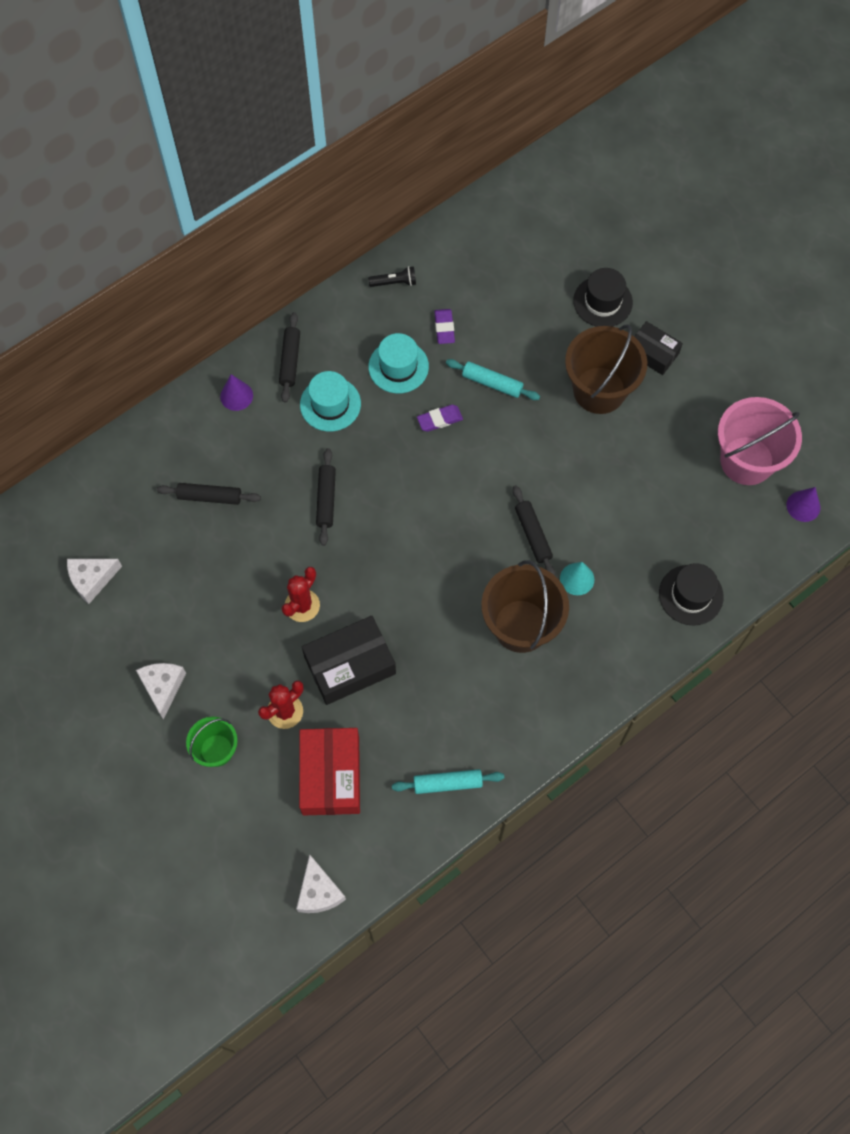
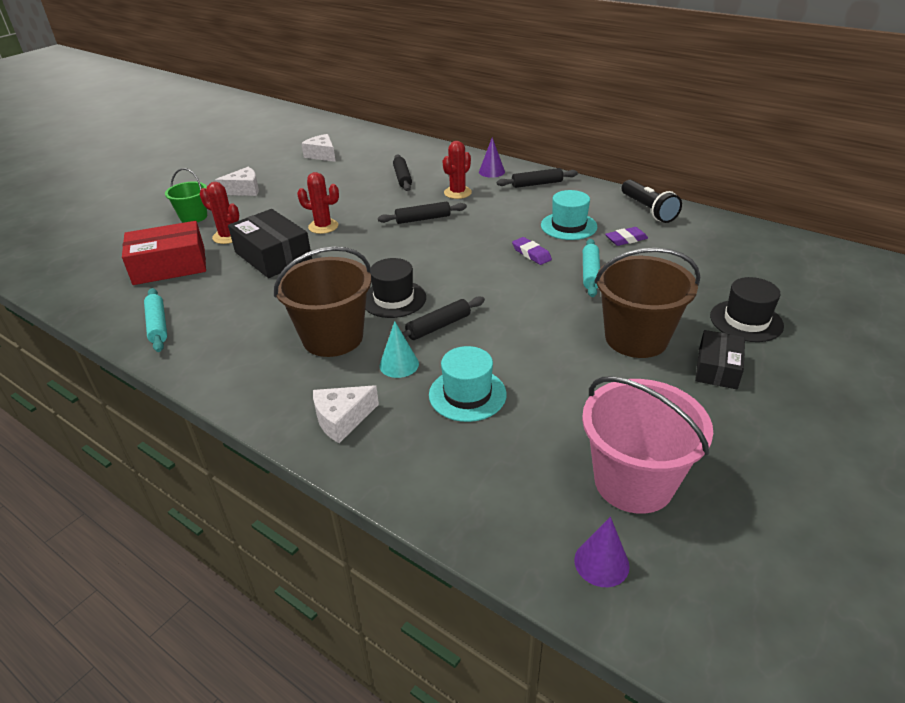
camera: 75 degrees right, 30 degrees down
(277, 448) = (457, 193): none -> red cactus
(319, 891) = (63, 279): white cheese -> white cheese (342, 419)
(330, 404) = (510, 205): turquoise hat -> turquoise hat (467, 394)
(394, 282) = (648, 210): black flashlight -> black flashlight, size x1.67
(691, 595) = (410, 461): black hat -> black hat (394, 299)

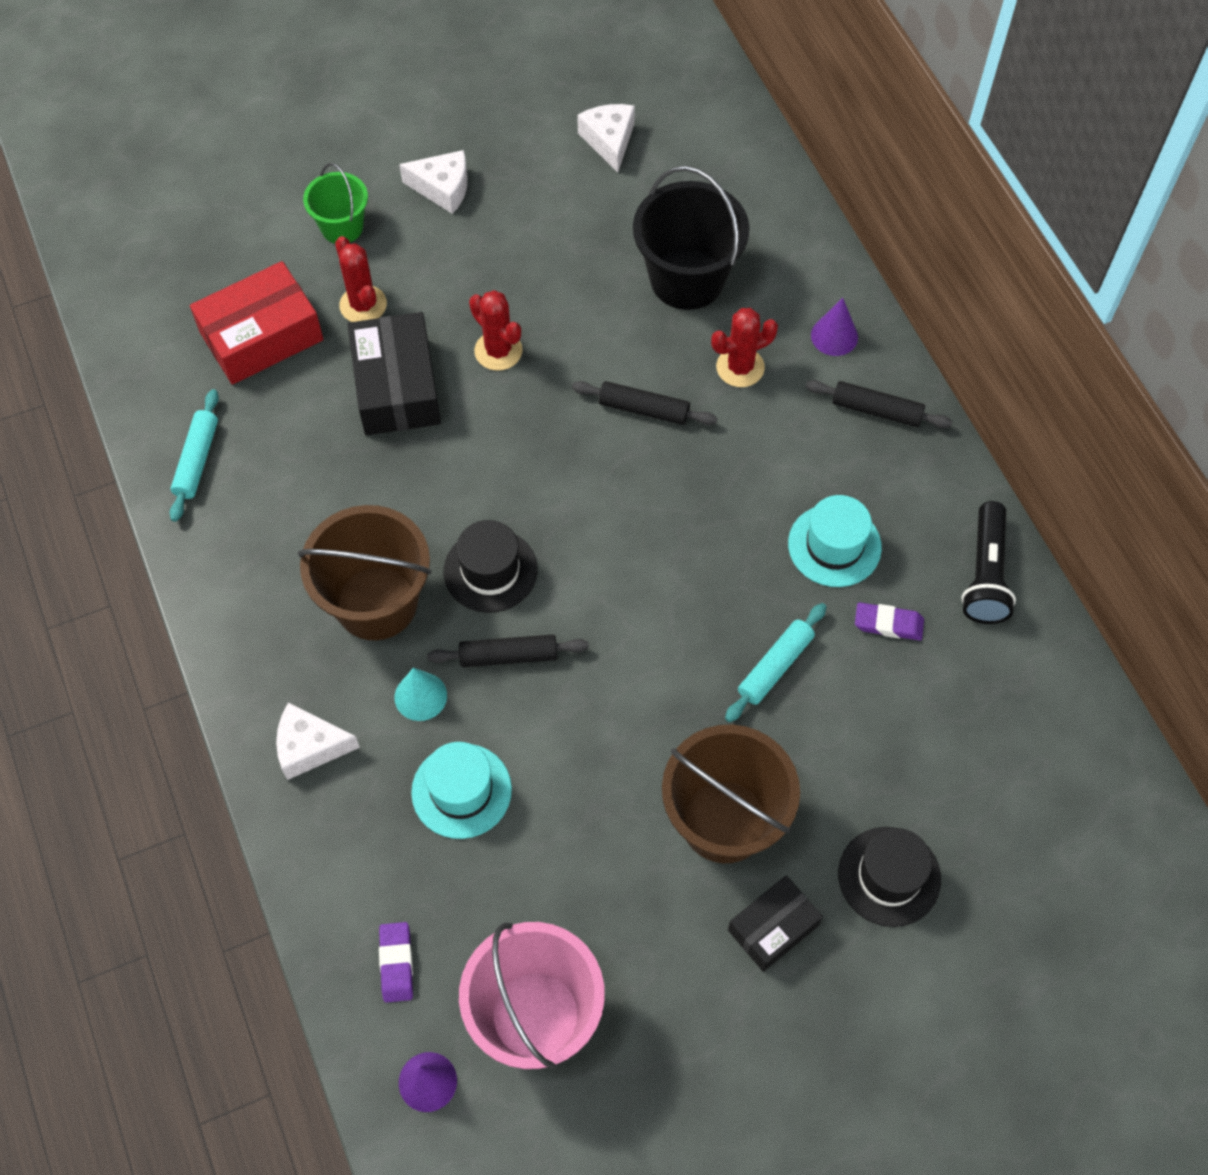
camera: 30 degrees right, 25 degrees up
(170, 266) = (261, 336): red box -> red box turned 45 degrees counterclockwise
(402, 178) = (687, 279): black rolling pin -> black bucket
(531, 254) = (731, 579): purple eraser -> purple eraser (396, 963)

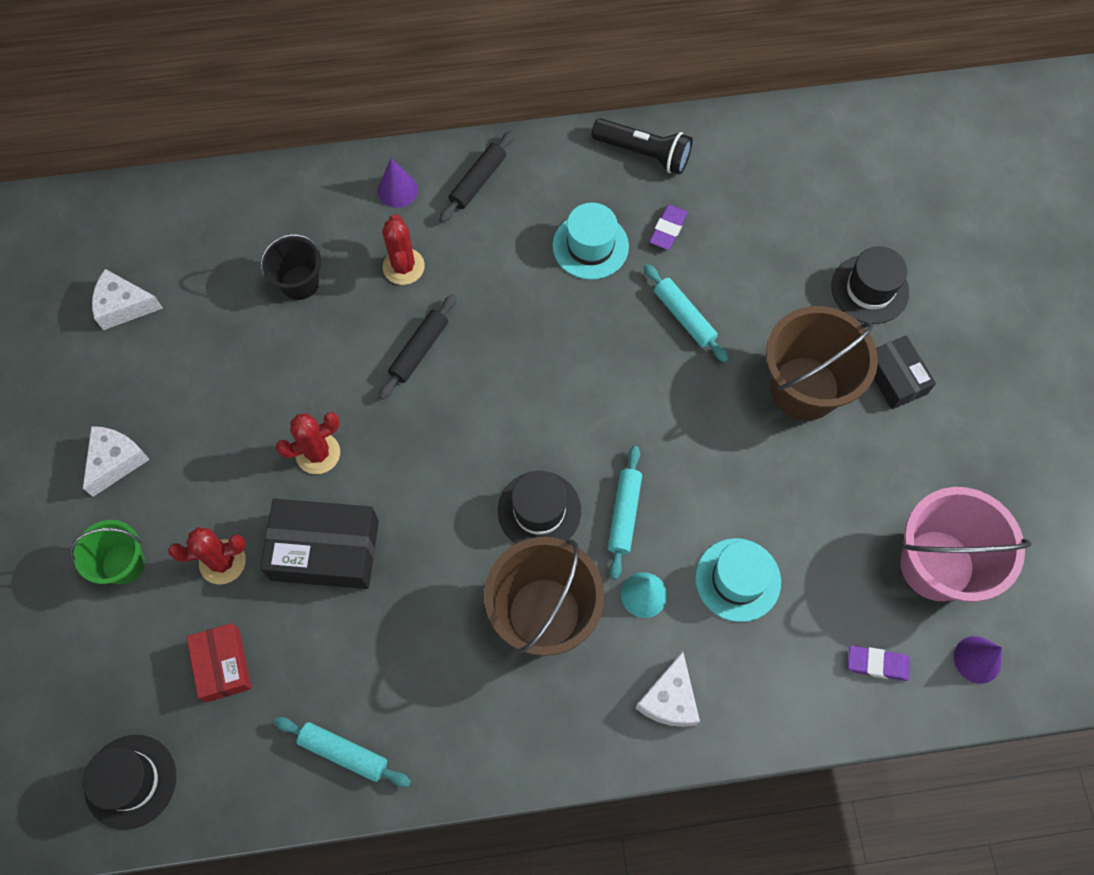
camera: 75 degrees left, 5 degrees up
(140, 299) = (130, 781): none -> black hat
(261, 336) = (223, 665): red box -> red box, size x0.62
(508, 656) = (624, 514): black rolling pin -> turquoise rolling pin
(687, 279) = (299, 283): black bucket -> black bucket, size x0.57

